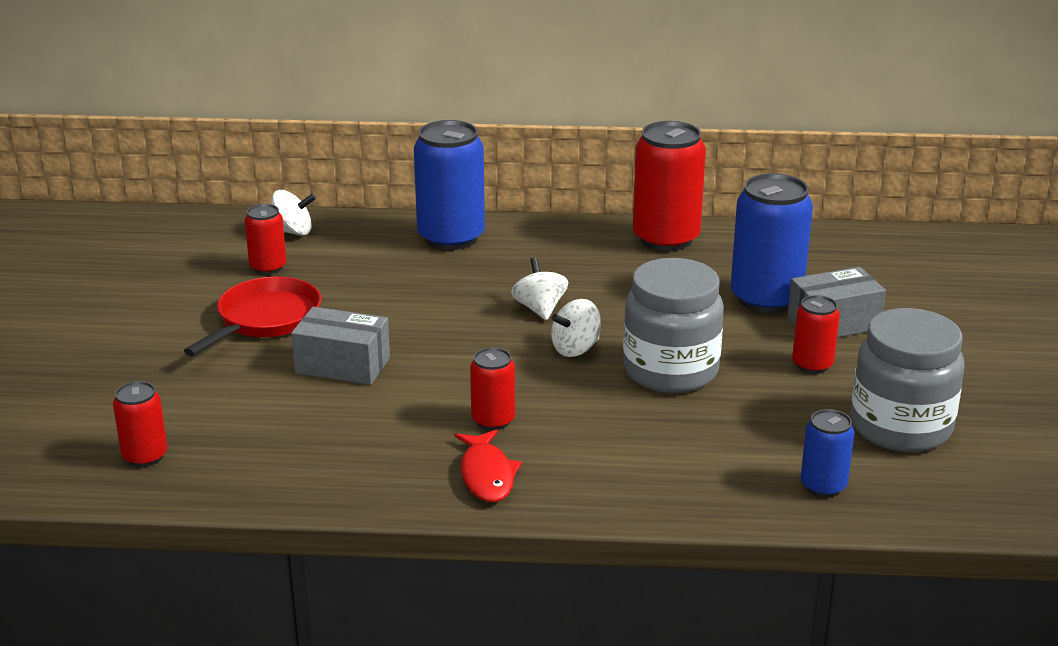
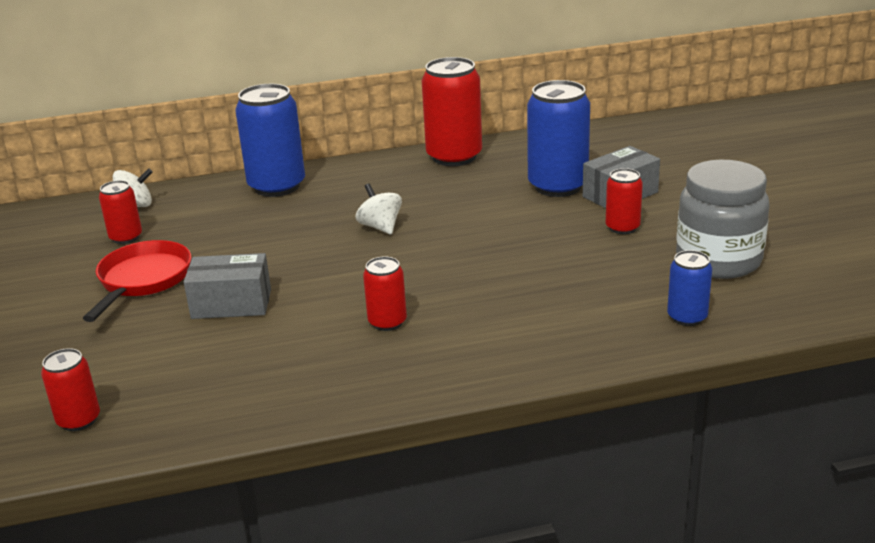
camera: 15 degrees left, 0 degrees up
(487, 475) = (405, 368): red fish -> none
(576, 349) = (427, 252): white spinning top -> none
(670, 371) = (514, 254): grey jar -> none

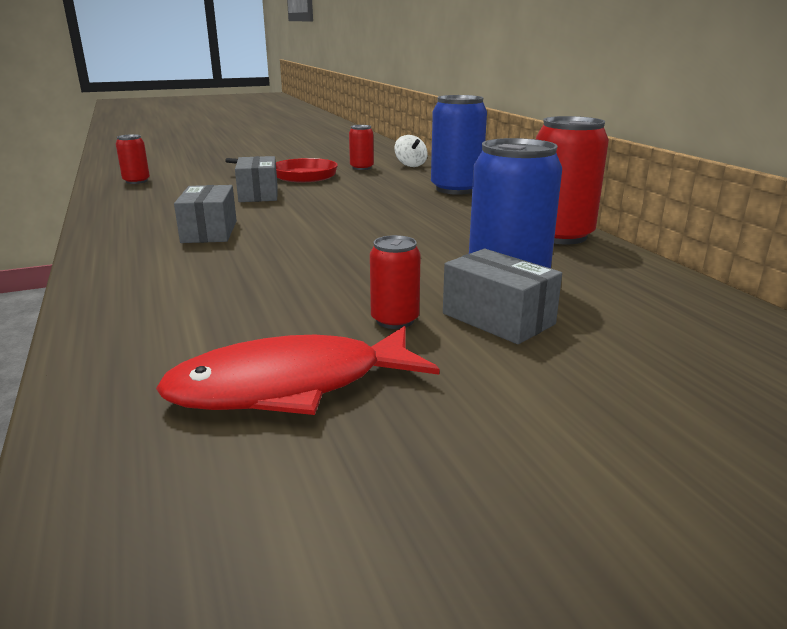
camera: 80 degrees right, 5 degrees down
(380, 227) = (384, 220): white spinning top -> none
(387, 322) = (209, 232): red can -> grey box
(687, 317) = (140, 357): blue can -> none
(718, 260) = (290, 386): grey jar -> red fish

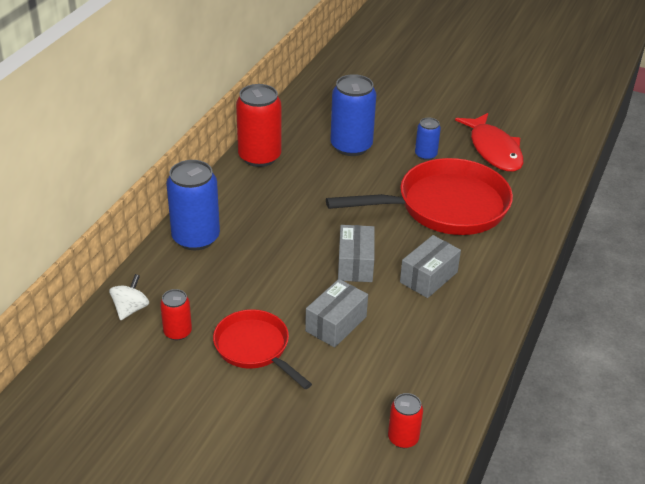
camera: 135 degrees left, 15 degrees up
(269, 280) = (445, 206): none -> red pan
(290, 386) = (493, 150): red fish -> red fish turned 45 degrees clockwise
(395, 320) = (425, 155): red can -> blue can
(498, 319) = (389, 135): grey box -> grey box (355, 264)

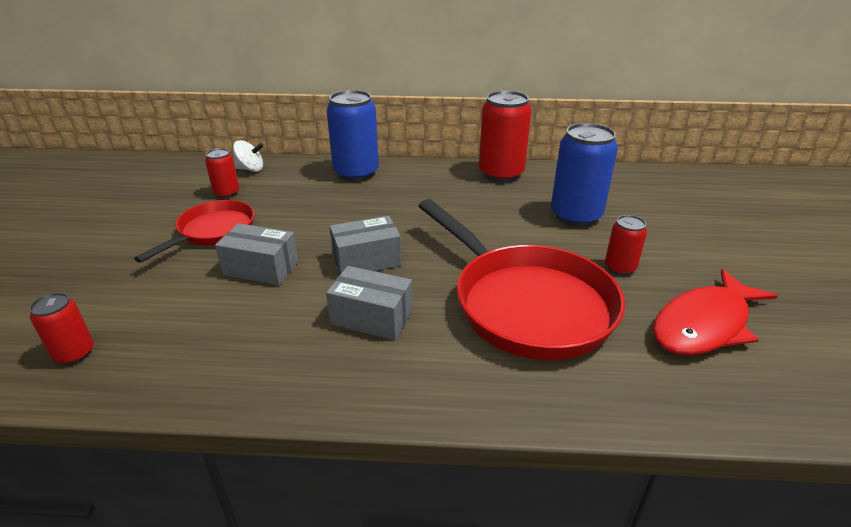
camera: 70 degrees right, 5 degrees down
(425, 155) = (620, 268): blue can -> red can

